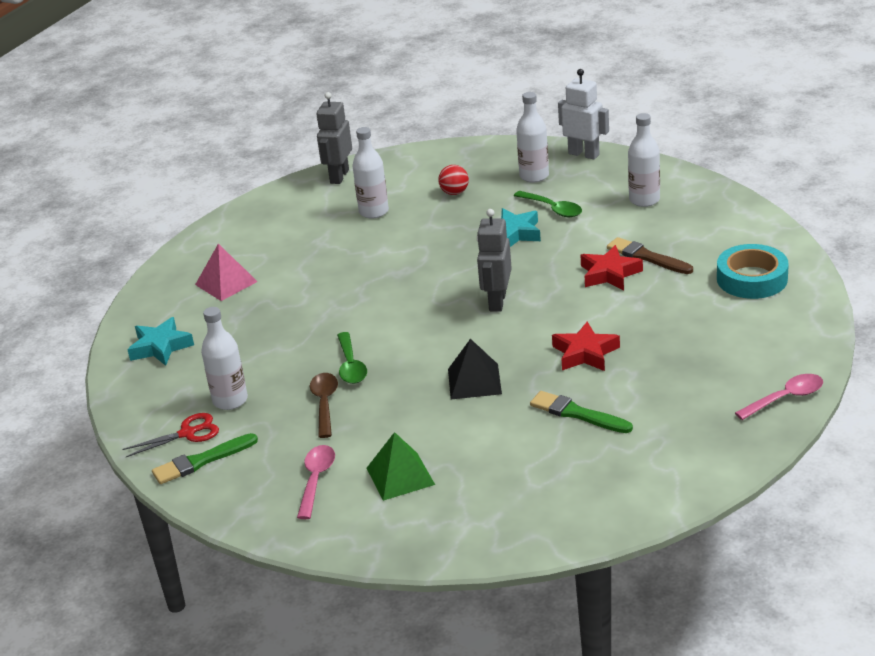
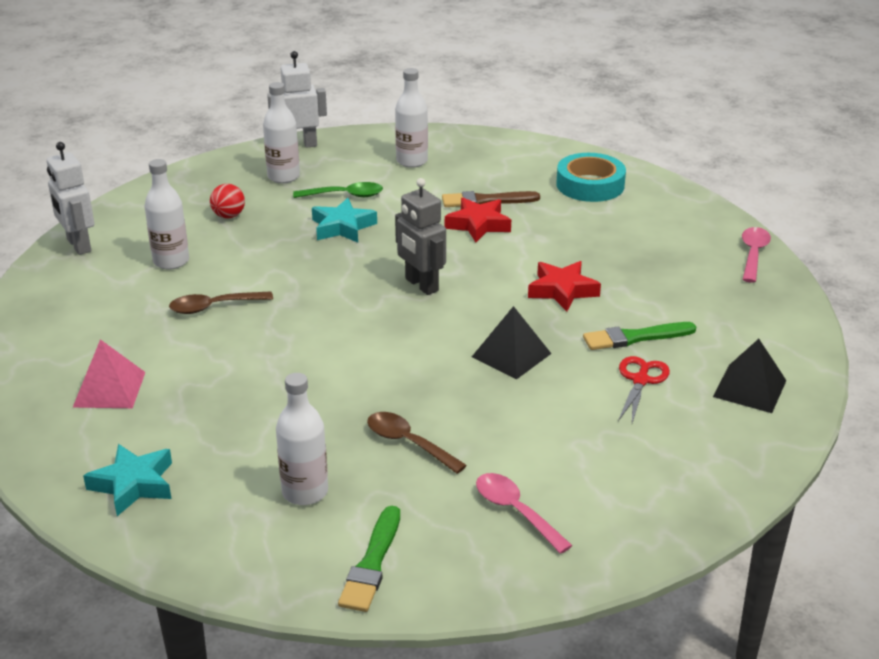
camera: 50 degrees left, 0 degrees up
(187, 433) = (311, 547): red scissors -> red scissors (640, 380)
(339, 176) = (78, 245): grey robot -> white robot
(351, 366) = (377, 398): green spoon -> none
(352, 256) = (214, 307): none -> brown spoon
(400, 476) = (583, 463): green pyramid -> none
(594, 493) = (749, 388): none -> black pyramid

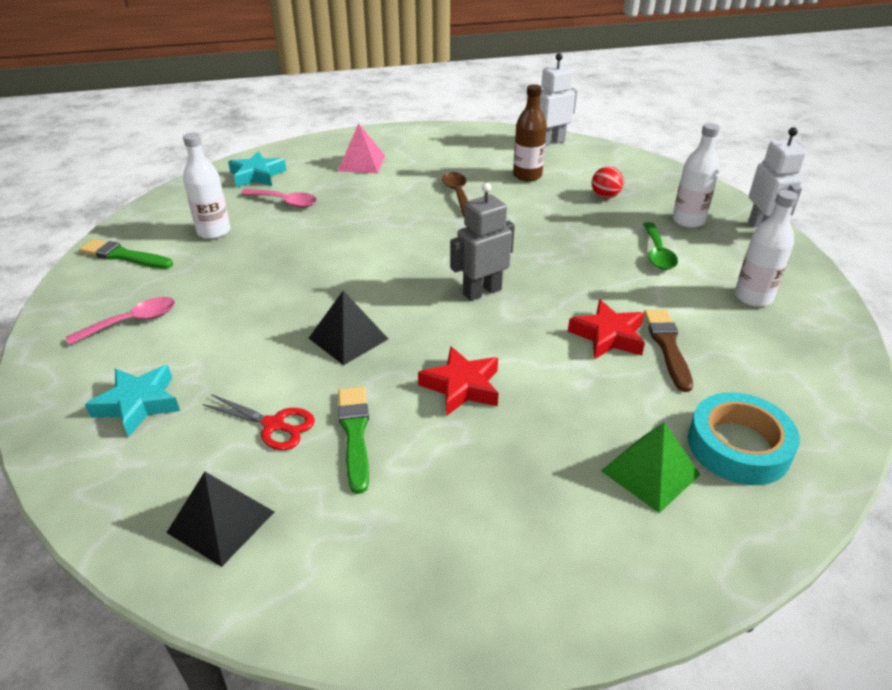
camera: 95 degrees right, 5 degrees up
(171, 261) = (527, 175): white bottle -> brown bottle
(342, 227) = (592, 251): turquoise star -> turquoise star (138, 404)
(408, 443) = (245, 275): brown spoon -> none
(627, 216) = (650, 472): none -> green pyramid
(753, 254) = (548, 613): pink spoon -> pink spoon (285, 202)

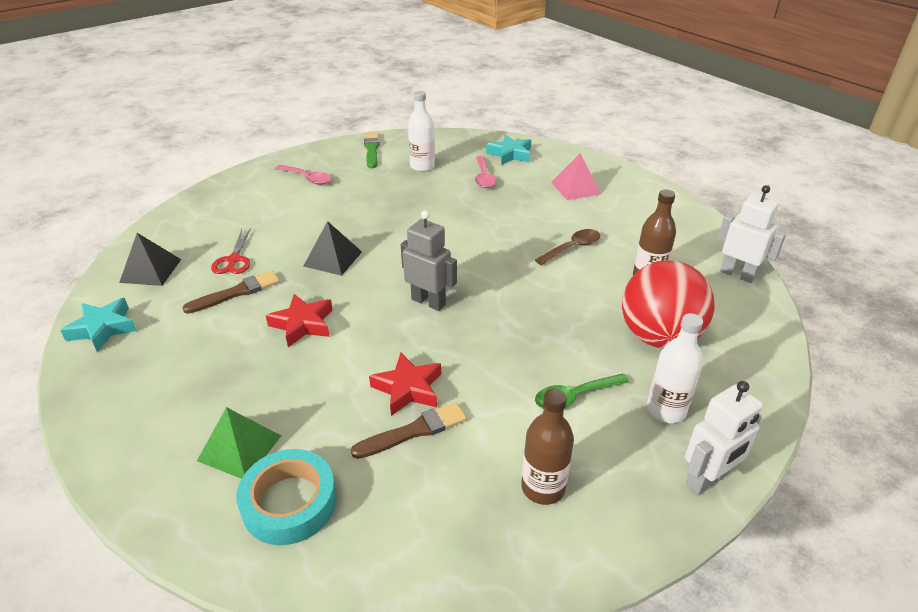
camera: 65 degrees right, 0 degrees up
(138, 404) = (235, 209): turquoise star -> turquoise star (103, 328)
(355, 434) = (236, 293): green brush -> brown brush
(605, 196) = (658, 337): red ball -> red ball, size x2.40
(753, 297) = (543, 488): white bottle -> brown bottle

